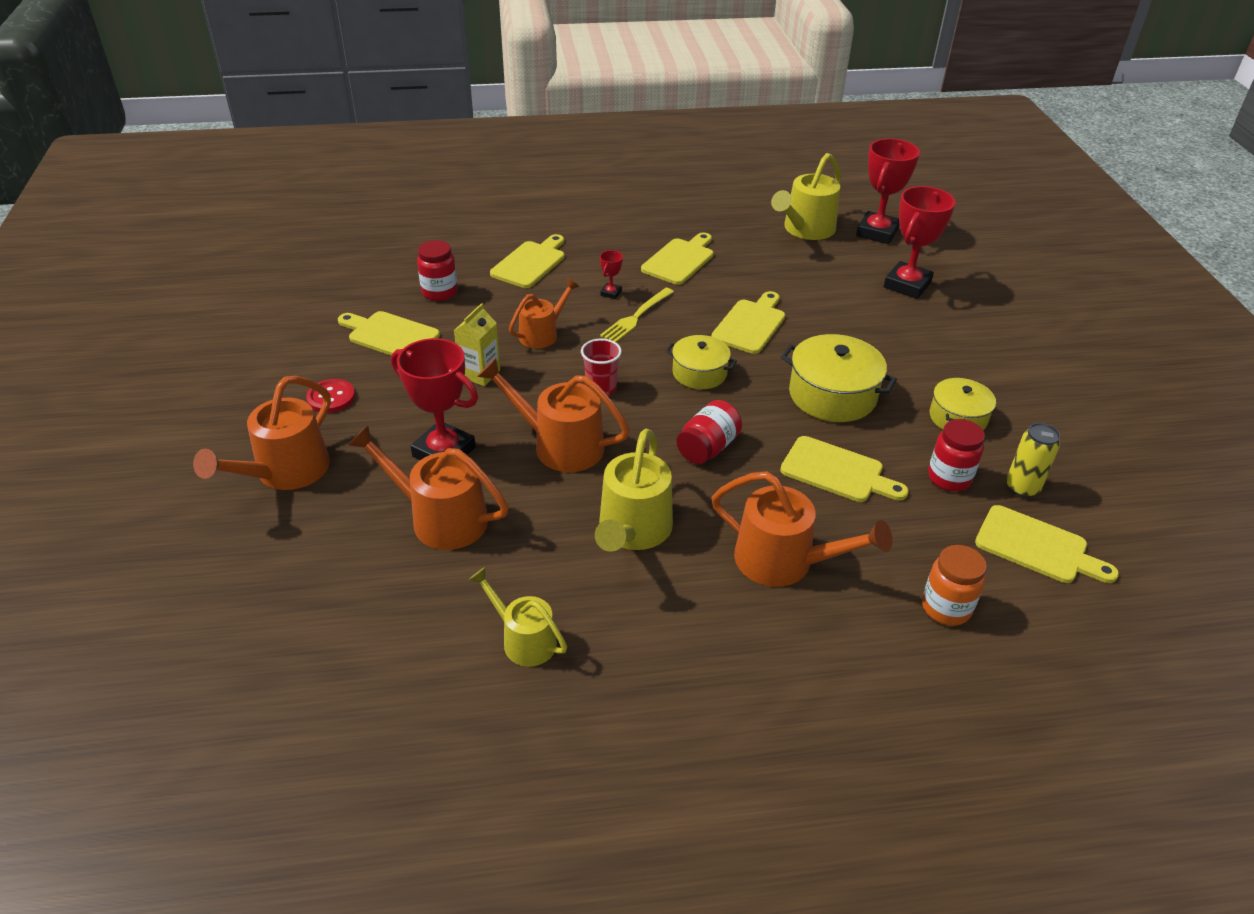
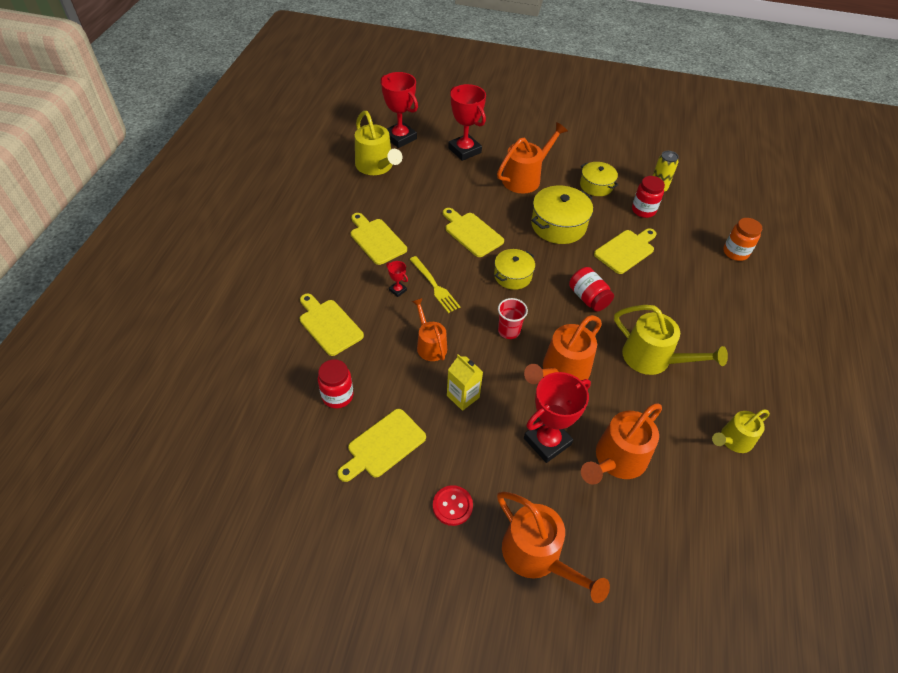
camera: 70 degrees left, 10 degrees up
(784, 562) = (692, 300): orange watering can -> orange watering can (525, 178)
(1037, 547) = (700, 203): yellow cutting board -> none

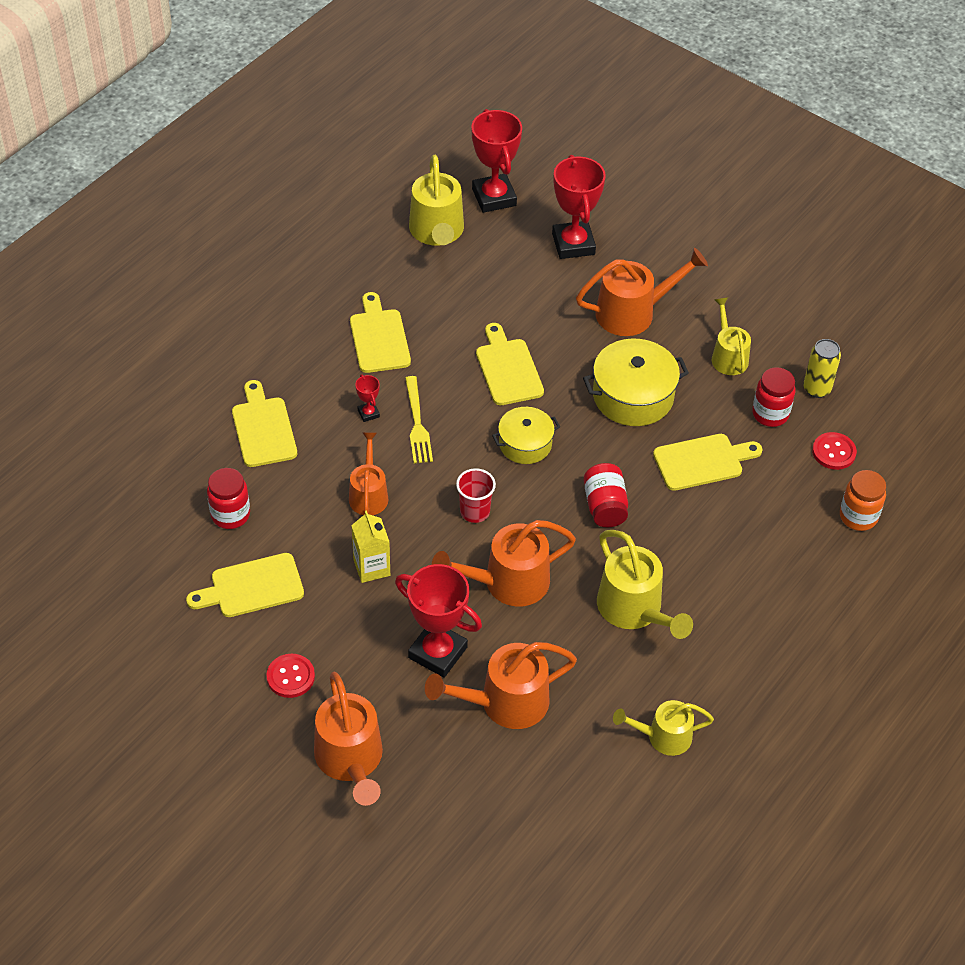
camera: 25 degrees right, 0 degrees up
(547, 441) = (438, 652): red trophy -> red trophy turned 45 degrees clockwise
(596, 185) = (728, 356): yellow pot -> yellow watering can
(694, 220) = (833, 452): none -> red button

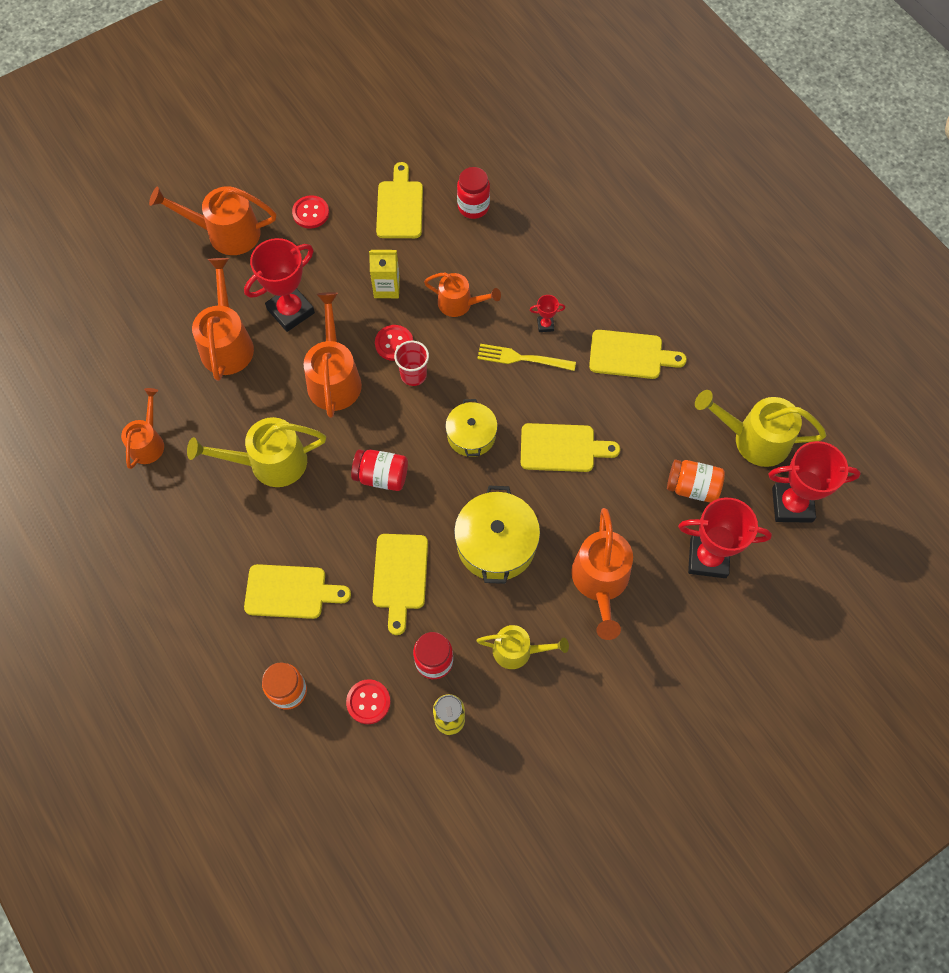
camera: 110 degrees right, 15 degrees up
(263, 428) = (554, 247): yellow cutting board -> yellow cutting board (290, 592)
(442, 540) = (394, 343): none -> red button
(507, 266) = (692, 487): none -> orange jar
(663, 737) = (148, 442): yellow watering can -> orange watering can

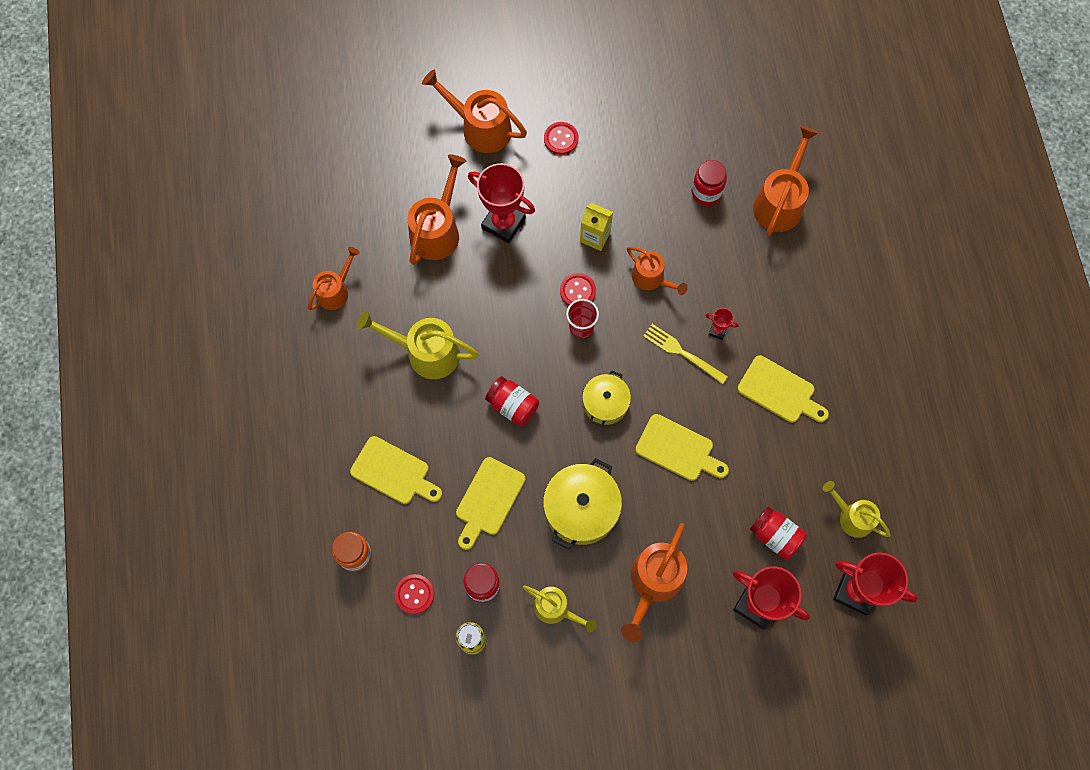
camera: 25 degrees right, 5 degrees up
(290, 311) = (503, 223): red trophy -> red trophy turned 45 degrees clockwise
(334, 377) = (513, 300): orange watering can -> orange watering can (780, 202)
(400, 206) = (641, 165): yellow cutting board -> none
(692, 487) = (775, 536): orange jar -> red jar
(753, 439) = (851, 517): yellow watering can -> yellow watering can, size x0.64

